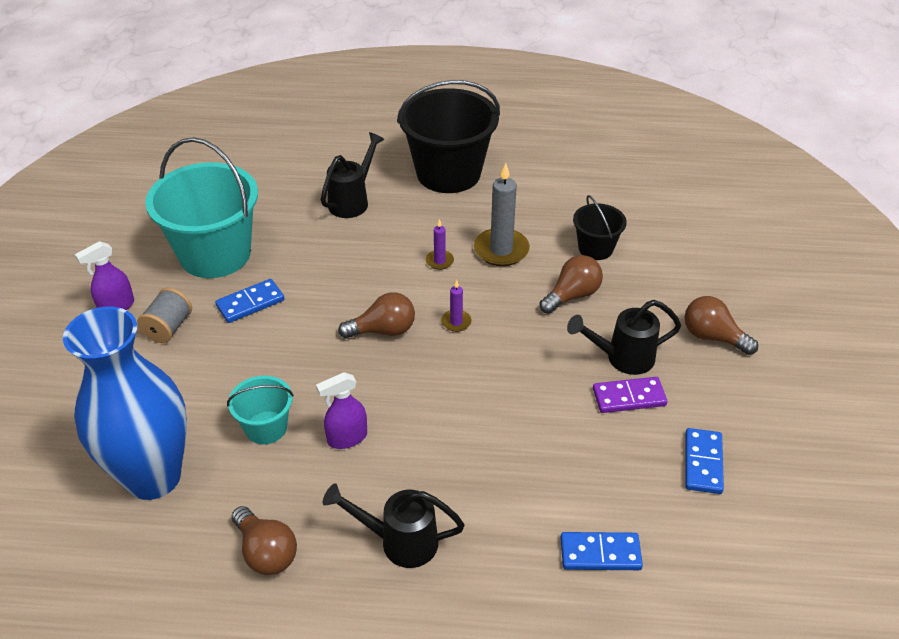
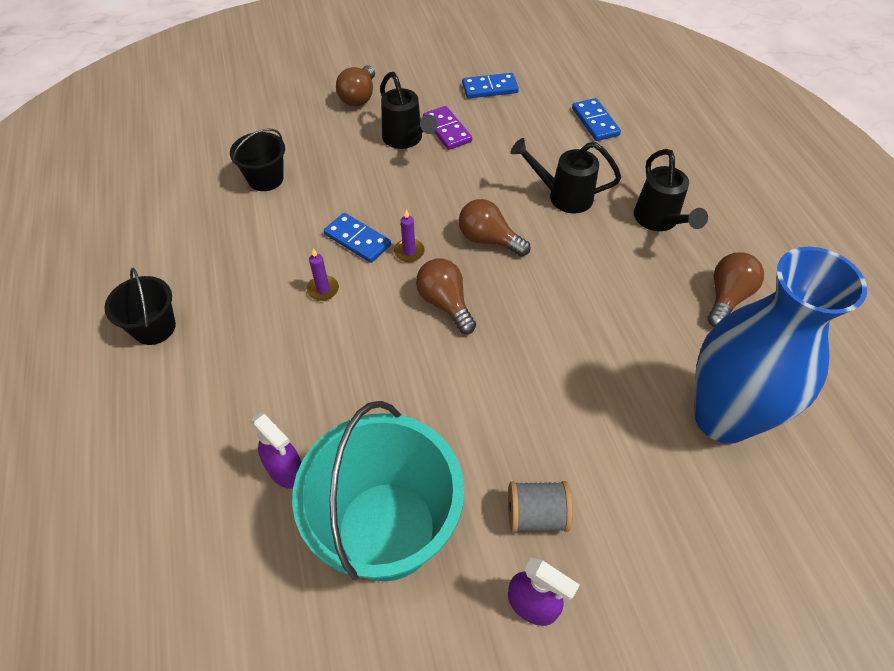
camera: 110 degrees left, 10 degrees up
(250, 303) = (458, 443): blue domino -> blue domino (357, 240)
(266, 427) = (613, 350): turquoise bucket -> none
(347, 438) = (587, 286): purple spray bottle -> purple spray bottle (286, 471)
(353, 201) = (232, 410): black watering can -> black watering can (562, 196)
(448, 173) = (154, 327): black bucket -> black bucket, size x0.50
(501, 250) = (289, 245): grey candle -> none
(572, 295) = (340, 182): brown light bulb -> brown light bulb (488, 240)

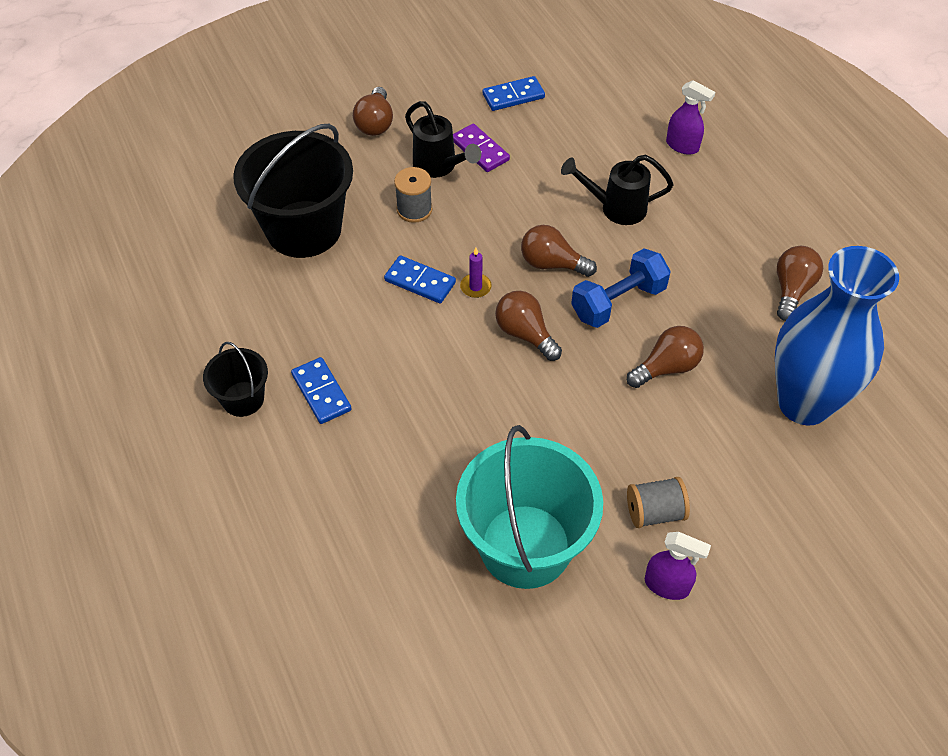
camera: 10 degrees left, 0 degrees up
(265, 179) = (304, 229): black bucket -> black bucket, size x2.01
(286, 471) = (418, 511): purple spray bottle -> purple spray bottle (682, 146)
(323, 289) = (400, 337): purple candle -> none
(372, 174) = (414, 209): none -> grey spool
(545, 285) = (618, 302): none -> blue dumbbell
(581, 358) = (666, 367): none -> brown light bulb
(595, 122) = (632, 121): blue domino -> blue domino (321, 392)
(659, 221) = (715, 222): black watering can -> none

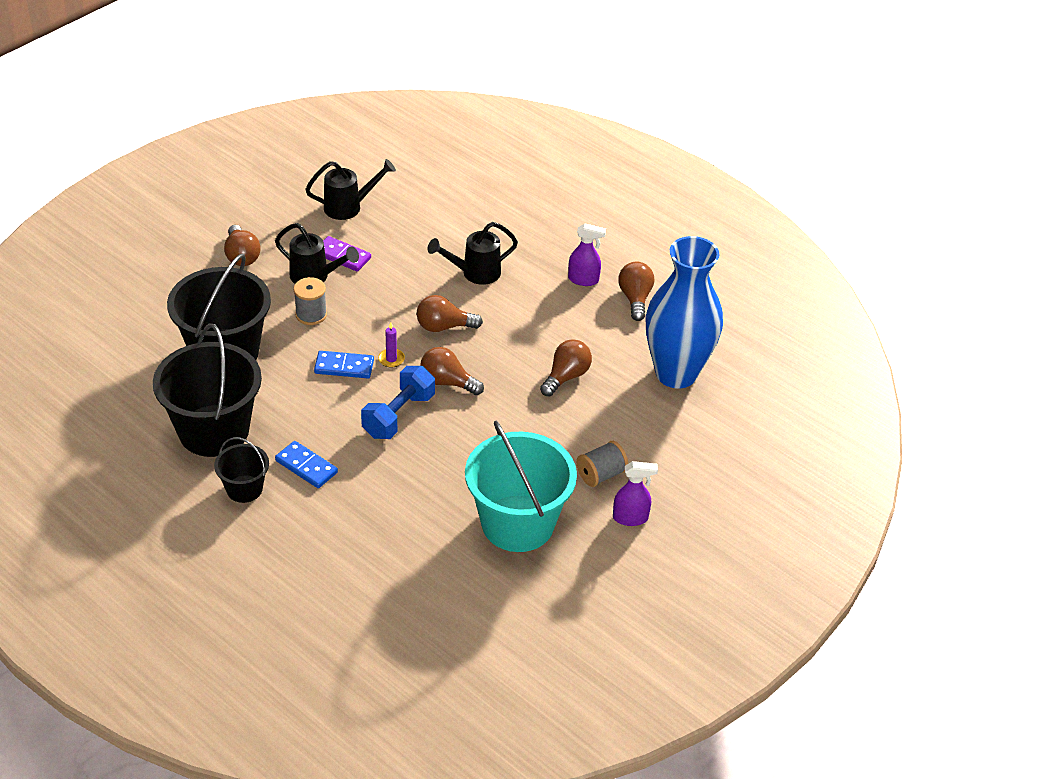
camera: 25 degrees left, 10 degrees down
(246, 318) = (213, 431): none -> black bucket
(513, 96) = (349, 207): blue domino -> black watering can
(618, 302) = (508, 341): blue dumbbell -> blue dumbbell (398, 416)
(682, 146) = (506, 214): purple spray bottle -> purple spray bottle (583, 280)

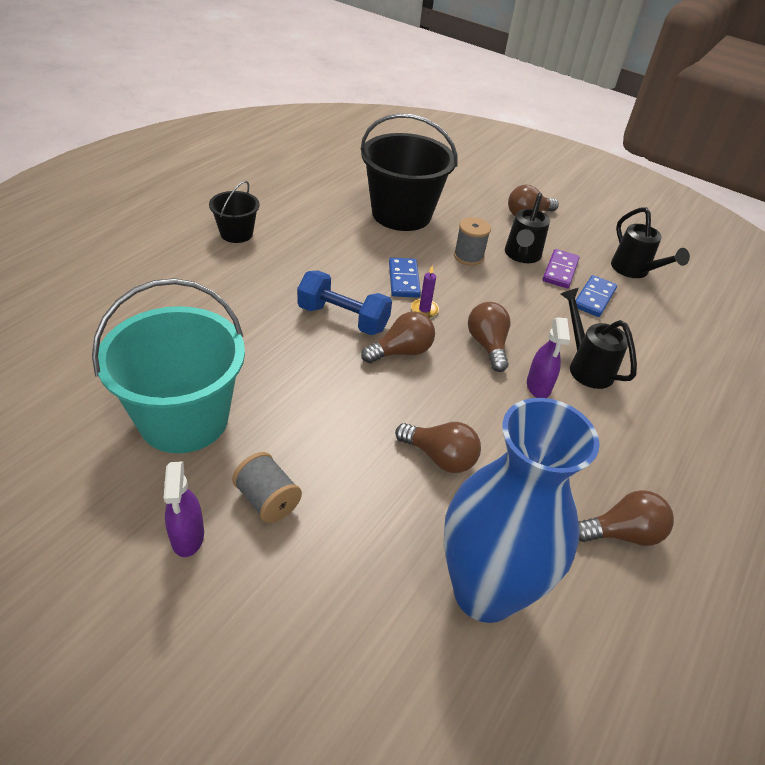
camera: 80 degrees right, 0 degrees up
(213, 431) = (305, 214): black bucket -> none
(306, 466) = (266, 265): blue domino -> blue domino (594, 298)
(447, 382) = (401, 352): brown light bulb -> brown light bulb turned 45 degrees clockwise
(583, 280) = (629, 471): purple spray bottle -> purple spray bottle (538, 386)

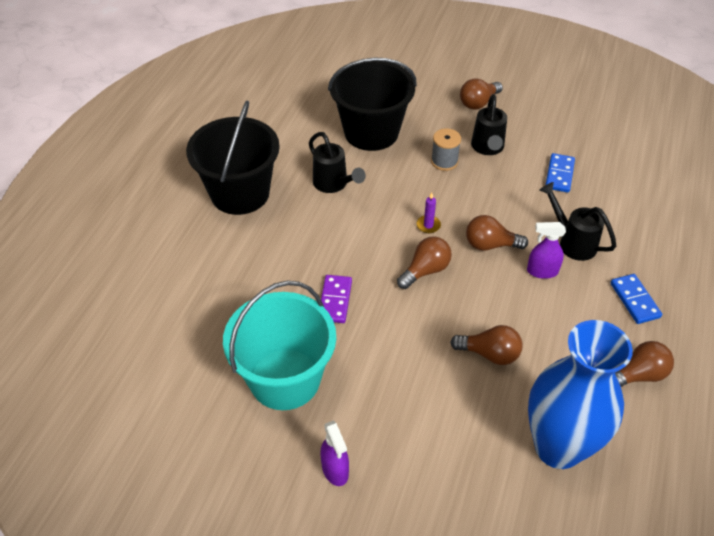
camera: 10 degrees left, 5 degrees up
(236, 233) = (240, 193): black bucket -> black bucket, size x2.01
(267, 500) = (379, 425): grey spool -> none
(343, 318) = (367, 253): blue dumbbell -> none
(404, 280) = (400, 200): blue domino -> blue domino (635, 300)
(487, 345) = (490, 245): brown light bulb -> brown light bulb turned 60 degrees counterclockwise
(538, 386) = (542, 271): purple spray bottle -> purple spray bottle turned 105 degrees clockwise
(560, 271) = (524, 154): purple domino -> purple domino (335, 300)
(634, 271) = (584, 138): black watering can -> black watering can (334, 185)

